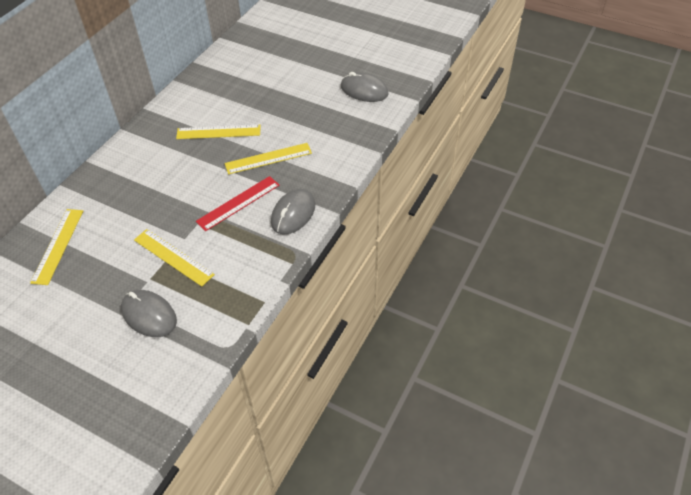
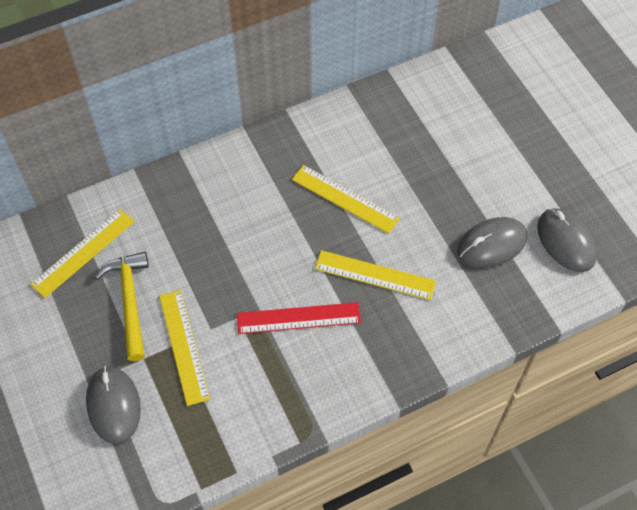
camera: 35 degrees right, 10 degrees up
(115, 254) = (130, 301): none -> yellow hammer
(293, 214) = (348, 374): grey mouse -> grey mouse (492, 244)

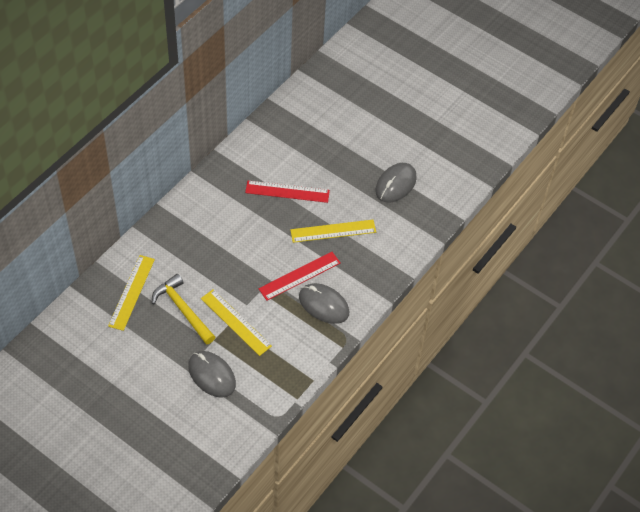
camera: 30 degrees left, 5 degrees down
(345, 199) = (287, 191): yellow ruler -> red ruler
(566, 241) = (439, 165): grey mouse -> grey mouse (324, 305)

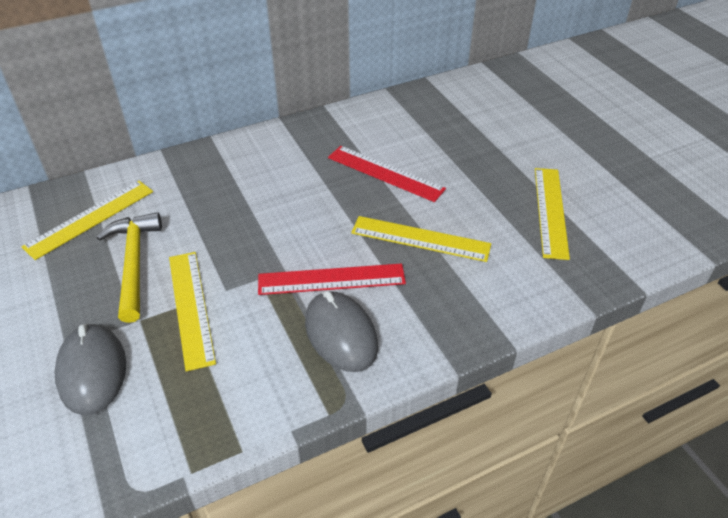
camera: 30 degrees right, 10 degrees down
(395, 184) = (550, 211): grey mouse -> yellow ruler

